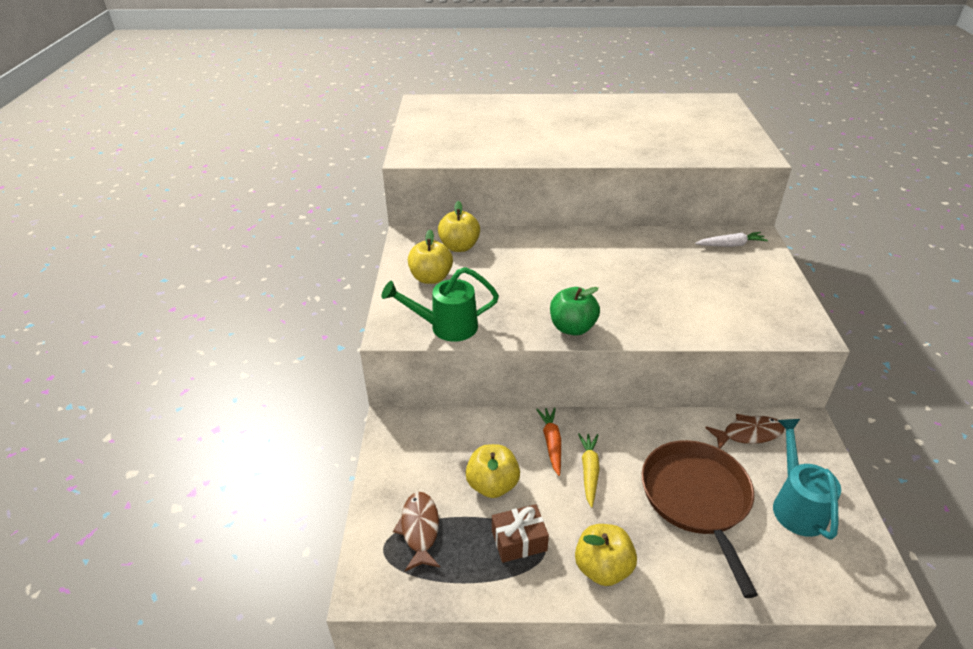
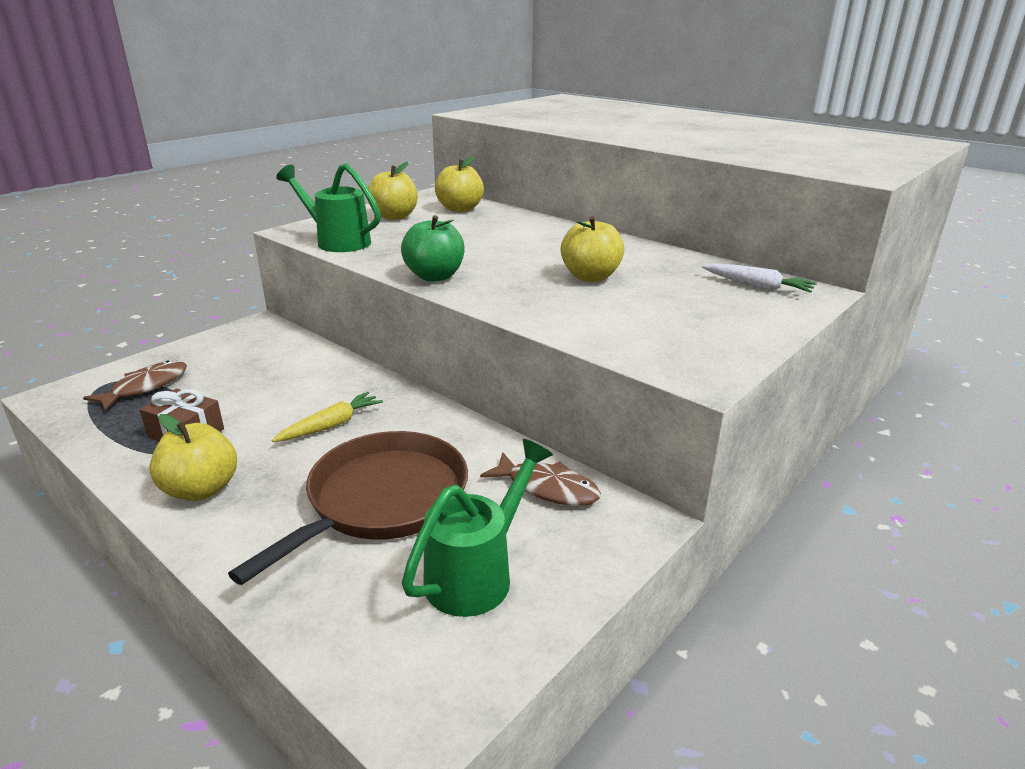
camera: 40 degrees right, 10 degrees down
(492, 485) = (243, 391): yellow apple -> yellow apple (590, 277)
(551, 443) = (341, 392): orange carrot -> none
(796, 505) = (477, 573): turquoise watering can -> green watering can

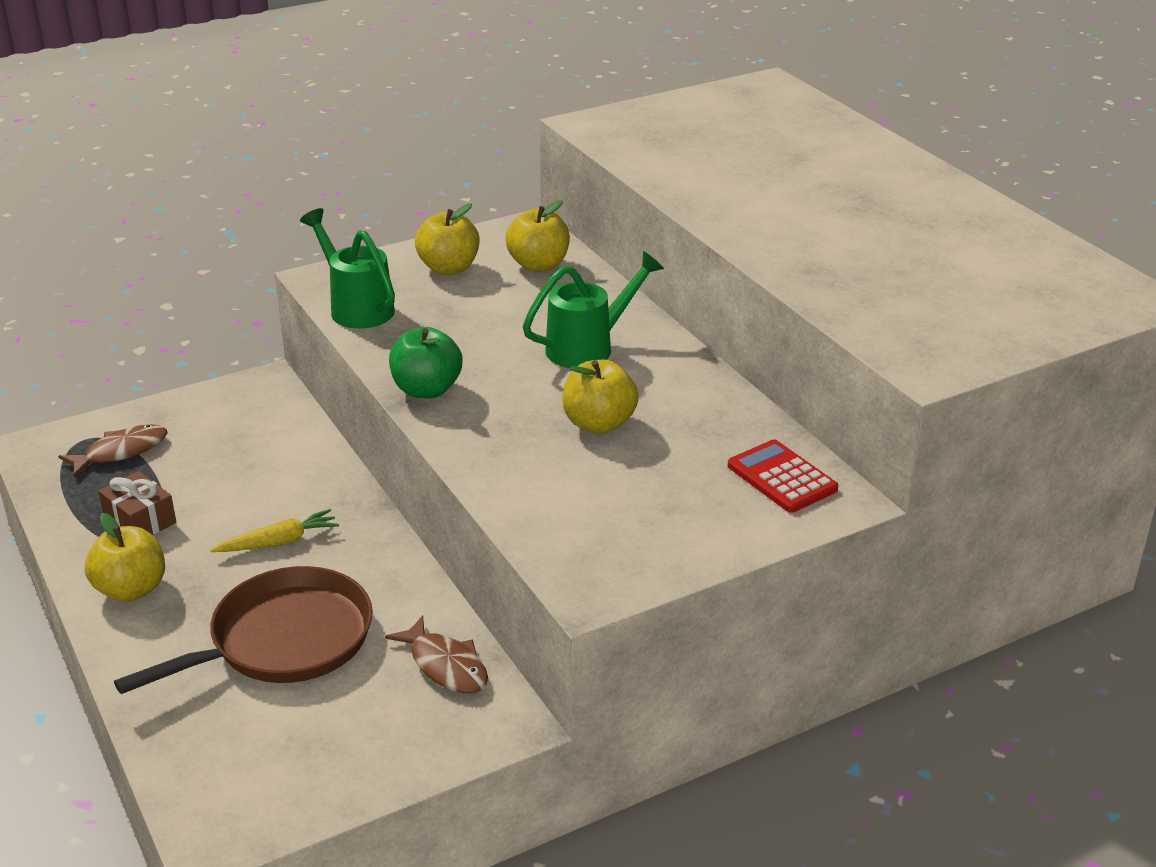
camera: 20 degrees right, 5 degrees up
(477, 573) = (326, 734): green watering can -> green watering can (588, 347)
(757, 286) = (781, 478): white carrot -> red calculator

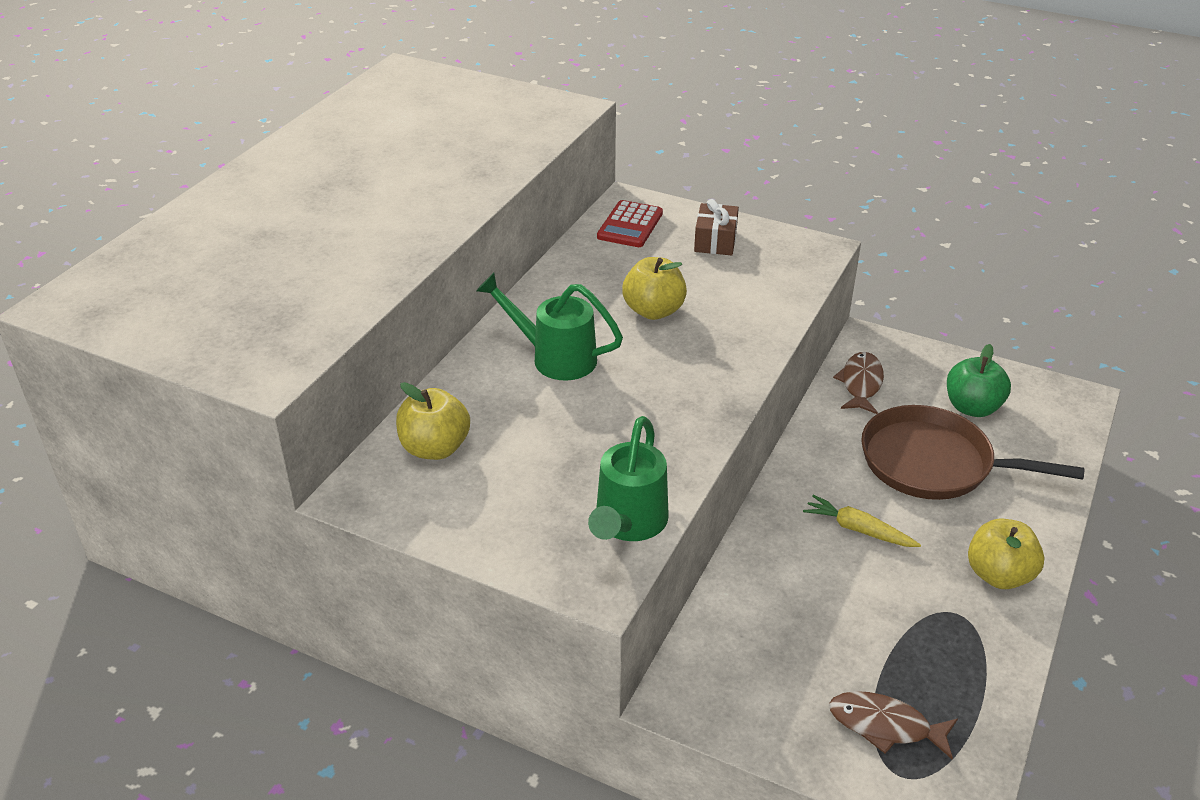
camera: 125 degrees left, 5 degrees up
(140, 520) = (938, 632): brown gift -> brown gift (715, 241)
(426, 390) = (706, 409): green apple -> green apple (972, 407)
(449, 268) = (494, 504): yellow apple -> none

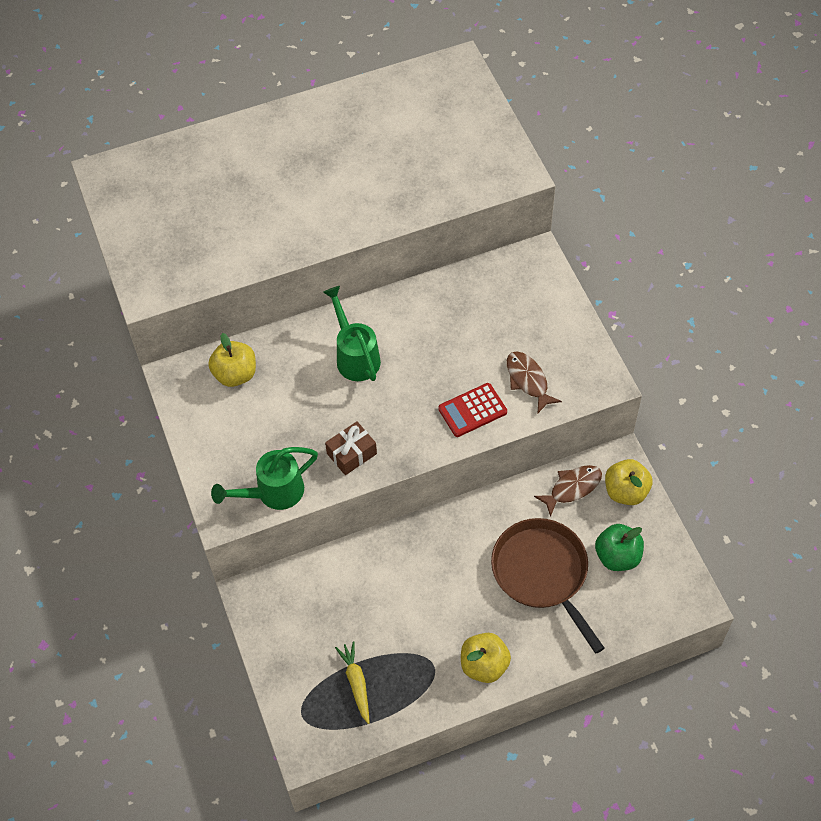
camera: 45 degrees right, 20 degrees up
(630, 225) = (513, 279): red calculator -> red calculator (472, 410)
(653, 311) = (446, 360): yellow apple -> yellow apple (626, 491)
(715, 241) = (549, 329): brown gift -> brown gift (351, 454)
(858, 529) = (446, 579): yellow carrot -> yellow carrot (356, 683)
(885, 726) = (324, 688): brown fish -> brown fish (528, 380)

